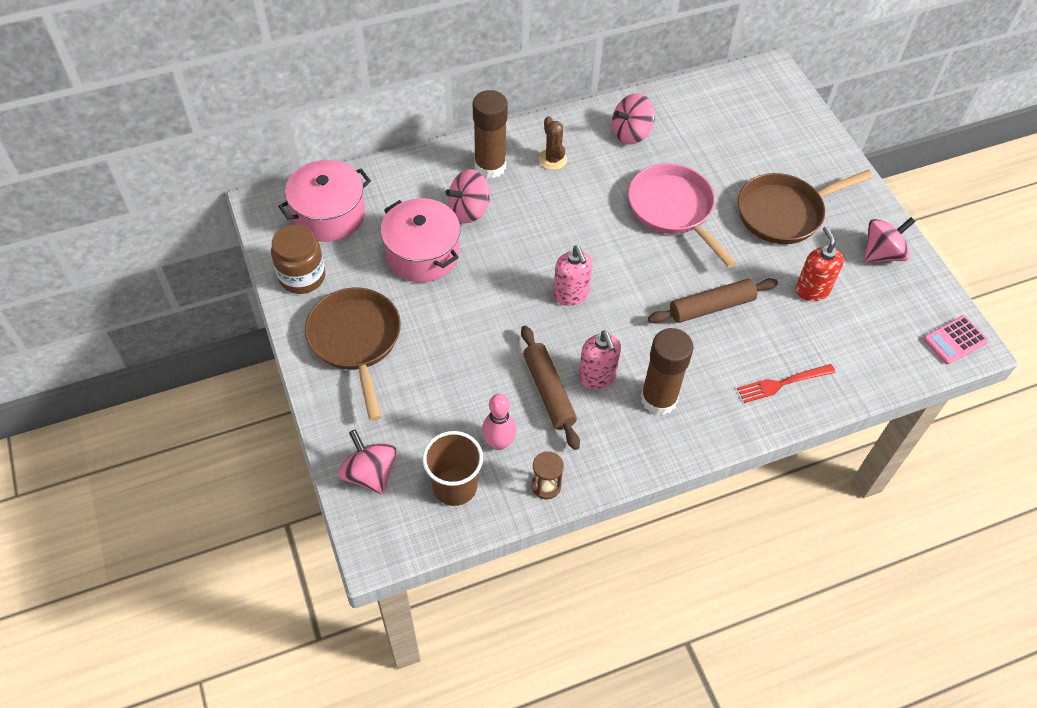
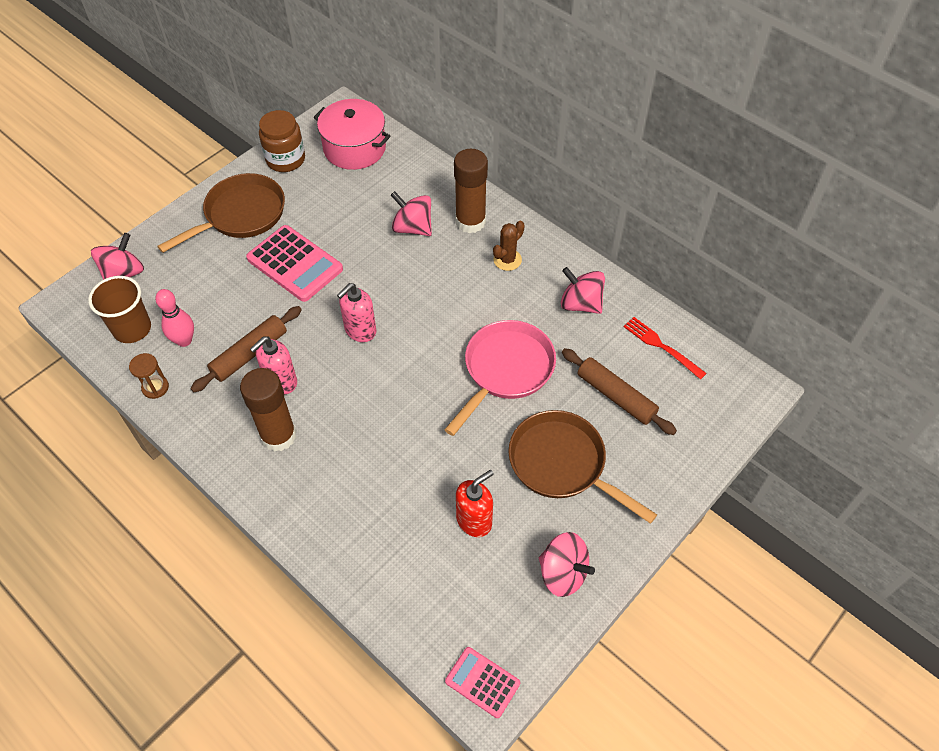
camera: 65 degrees right, 0 degrees up
(422, 254) = (348, 218): pink pot -> none
(455, 317) = (295, 264): none -> pink calculator
(711, 307) = (405, 441): brown rolling pin -> brown rolling pin (616, 396)
(781, 384) = (343, 530): red fork -> red fork (660, 346)

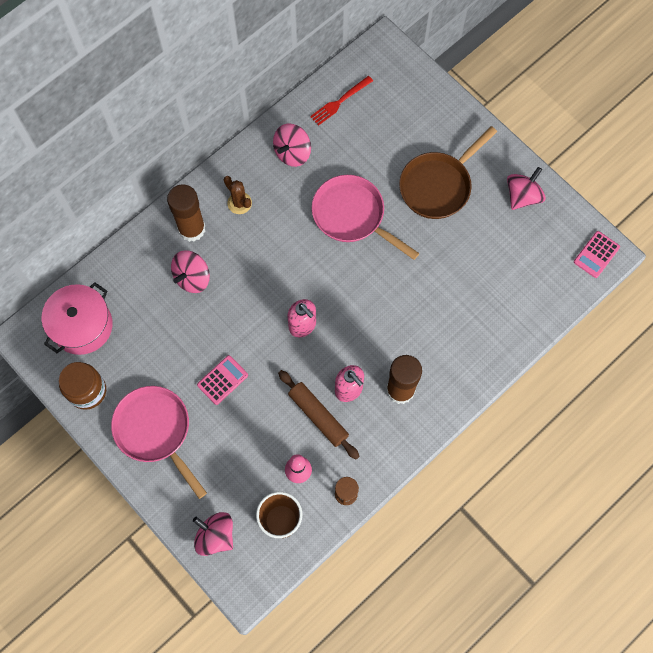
camera: 85 degrees left, 15 degrees up
(241, 215) = (155, 431): brown pan -> pink pan
(295, 264) = (222, 380): pink calculator -> pink calculator, size x0.58
(474, 520) = (481, 250): red soap dispenser -> none
(616, 396) = (382, 140): brown rolling pin -> none

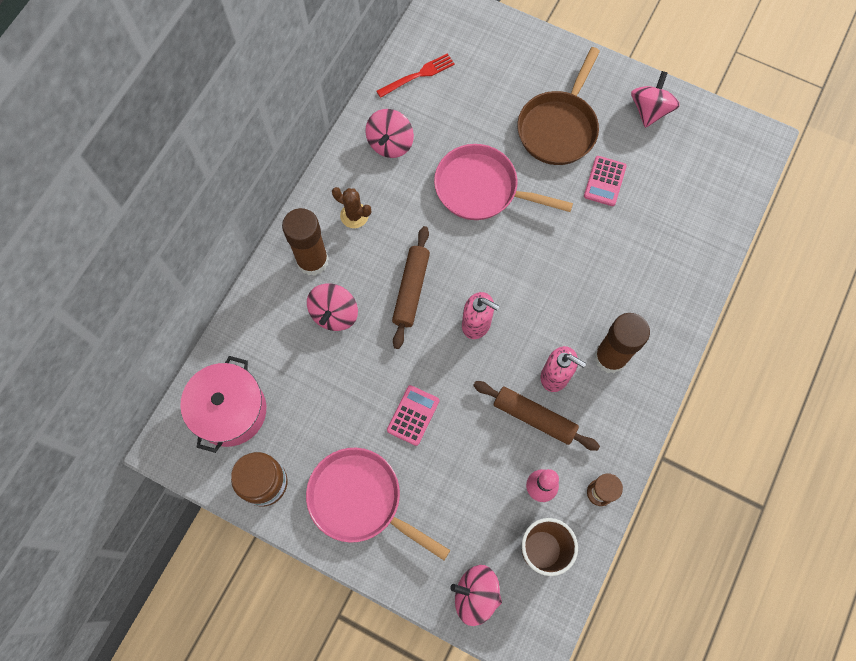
camera: 20 degrees left, 0 degrees up
(261, 279) = (411, 290): none -> brown rolling pin
(339, 102) = (419, 75): red fork -> red fork turned 150 degrees counterclockwise
(596, 254) = (750, 145): pink calculator -> pink calculator (604, 181)

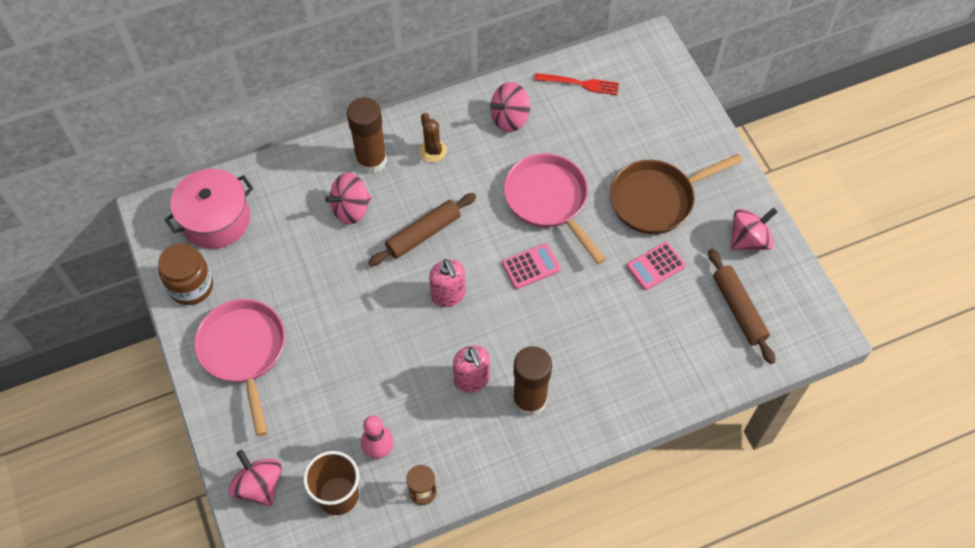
camera: 40 degrees right, 10 degrees down
(413, 415) = (338, 323): pink calculator -> pink calculator (531, 266)
(534, 417) = (426, 396): brown rolling pin -> brown rolling pin (739, 309)

